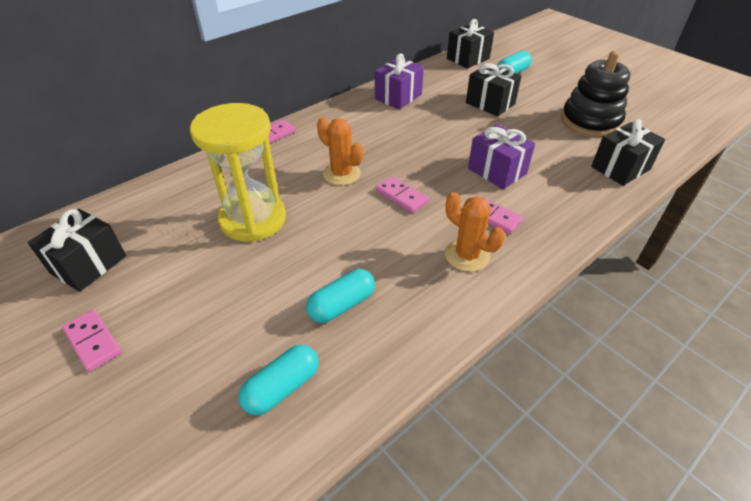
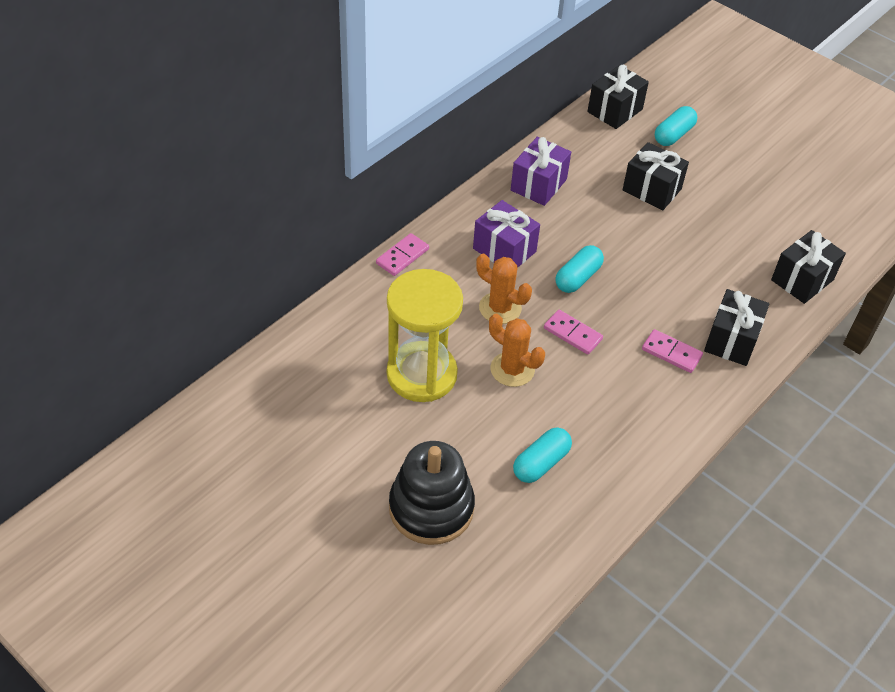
camera: 10 degrees left, 5 degrees up
(88, 264) = (272, 441): black gift -> black gift (731, 340)
(93, 341) = (320, 518): pink domino -> none
(282, 388) = (509, 544): turquoise capsule -> turquoise capsule (578, 278)
(467, 255) = (651, 401): orange cactus -> orange cactus (512, 369)
(497, 171) = (670, 292): purple gift -> purple gift (504, 250)
(590, 121) = (770, 212): black stacking toy -> black stacking toy (431, 508)

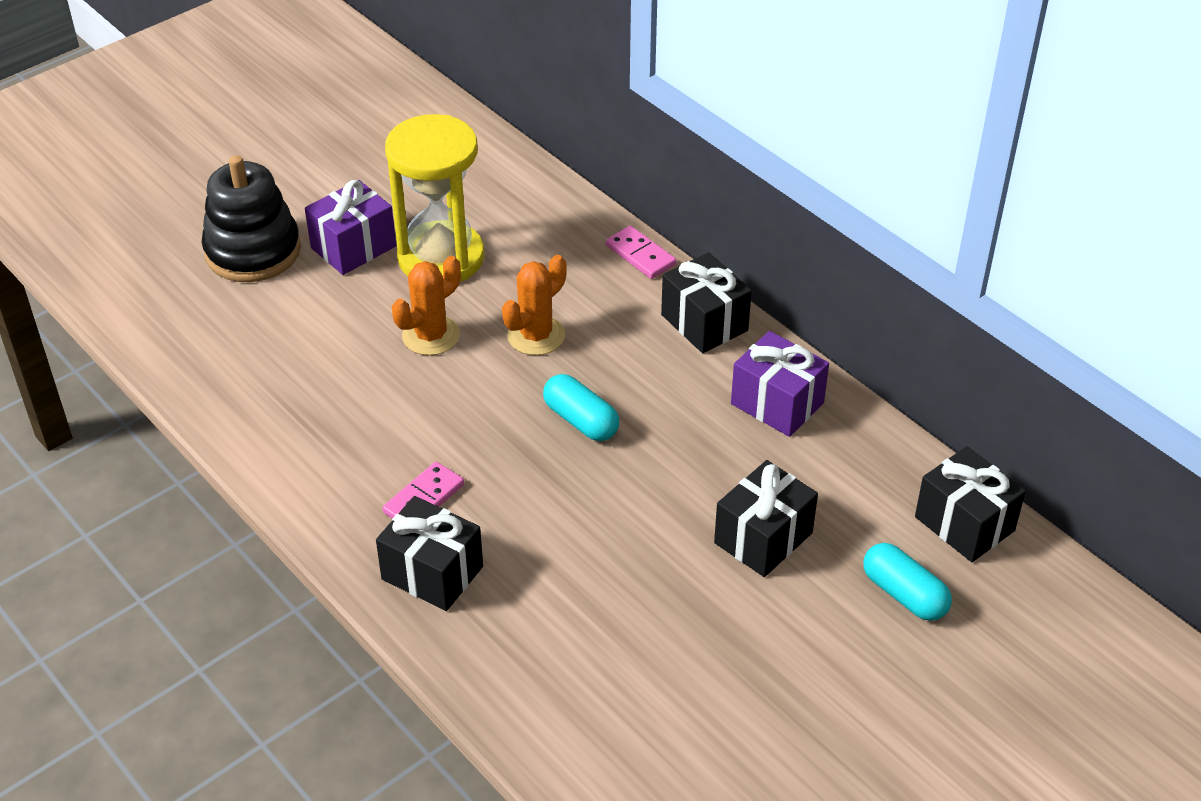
camera: 100 degrees right, 5 degrees down
(504, 250) = (643, 351): purple gift -> purple gift (353, 247)
(541, 463) = (283, 344): turquoise capsule -> none
(572, 334) = (478, 400): pink domino -> none
(802, 280) = (540, 697): black gift -> black gift (704, 323)

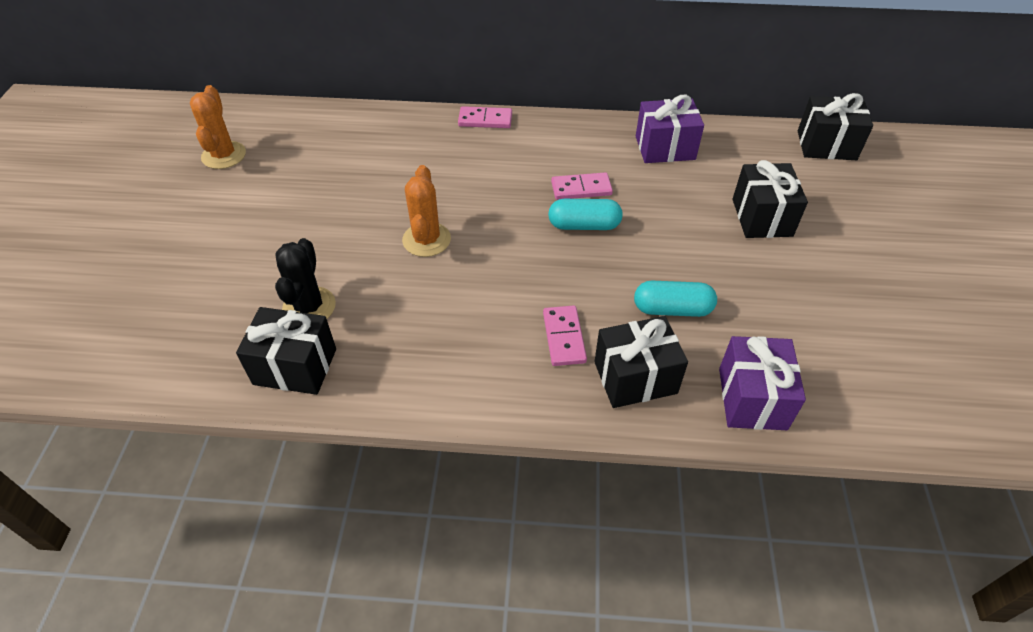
camera: 45 degrees left, 5 degrees up
(253, 251) = (224, 269): black stacking toy -> none
(273, 327) = (309, 307): none -> black cactus
(353, 247) = (297, 221): purple gift -> purple gift (752, 398)
(441, 258) = (367, 192): yellow hourglass -> none
(536, 336) = (490, 198): orange cactus -> orange cactus (224, 155)
(630, 385) = (581, 189): none -> pink domino
(704, 323) = (570, 132): black gift -> black gift (295, 366)
(904, 594) = (857, 196): turquoise capsule -> turquoise capsule (672, 309)

